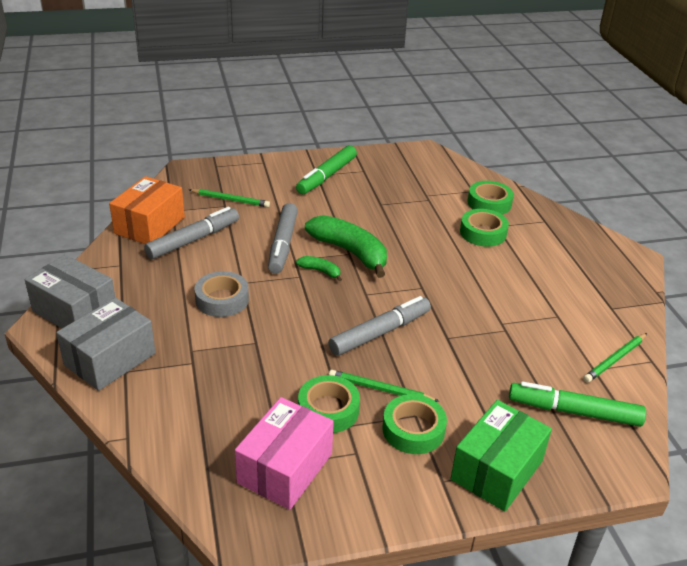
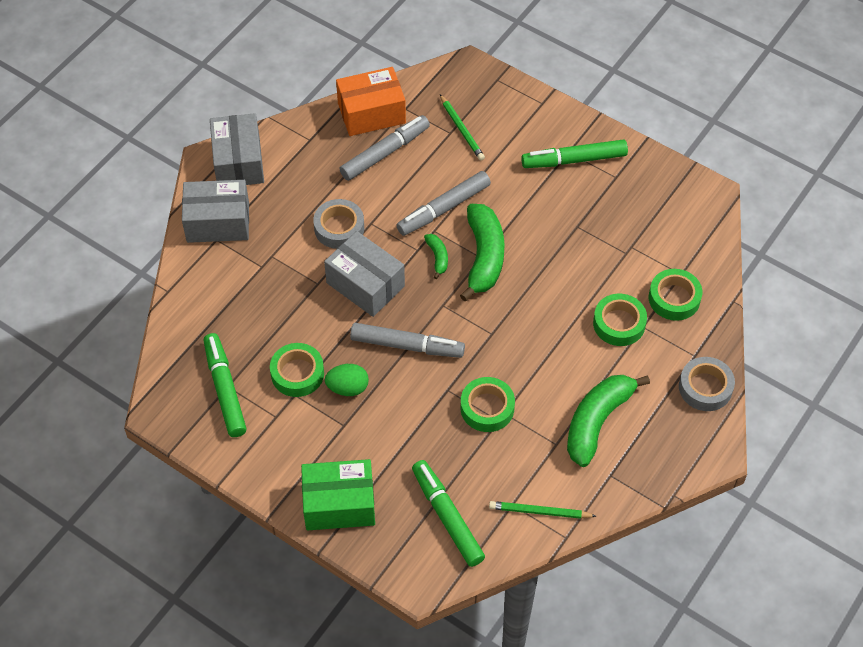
camera: 50 degrees right, 20 degrees up
(193, 240) = (385, 153): grey marker -> grey marker turned 45 degrees counterclockwise
(285, 468) = (225, 389): pink box -> green marker
(293, 318) = (365, 284): none -> grey box
(380, 389) = (348, 388): green pencil -> green egg
(413, 430) = (328, 433): green tape -> green tape (487, 408)
(557, 287) = (597, 421): none -> green banana
(576, 231) = (705, 387): none -> grey tape

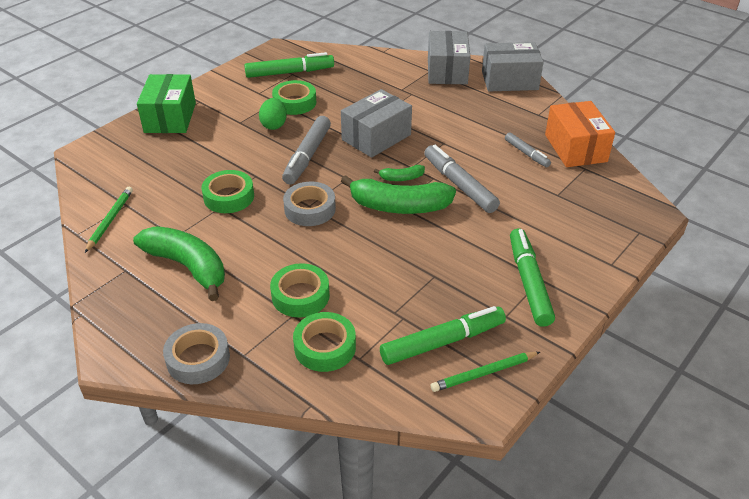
camera: 95 degrees right, 15 degrees down
(339, 228) = (438, 126): grey tape -> grey tape (310, 209)
(385, 153) = (526, 154): grey marker -> grey marker, size x0.58
(447, 517) = (132, 168): green marker -> green marker (442, 342)
(461, 129) = (562, 202): green pencil -> green pencil (484, 373)

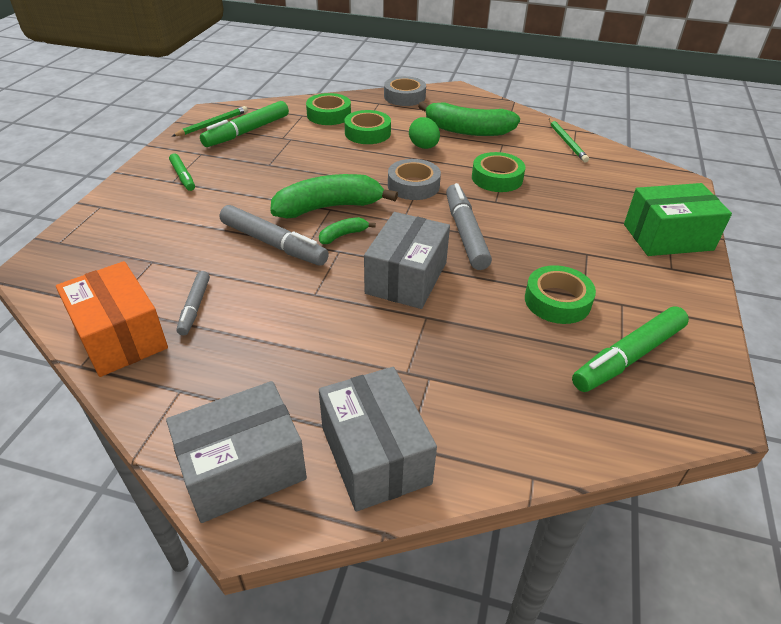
camera: 155 degrees right, 0 degrees up
(170, 118) = (667, 237): green box -> green box turned 75 degrees counterclockwise
(274, 125) = (544, 260): green egg -> green egg (424, 147)
(526, 154) = (195, 307): grey marker -> grey marker turned 120 degrees counterclockwise
(529, 282) = (183, 176): green marker -> green marker, size x0.58

